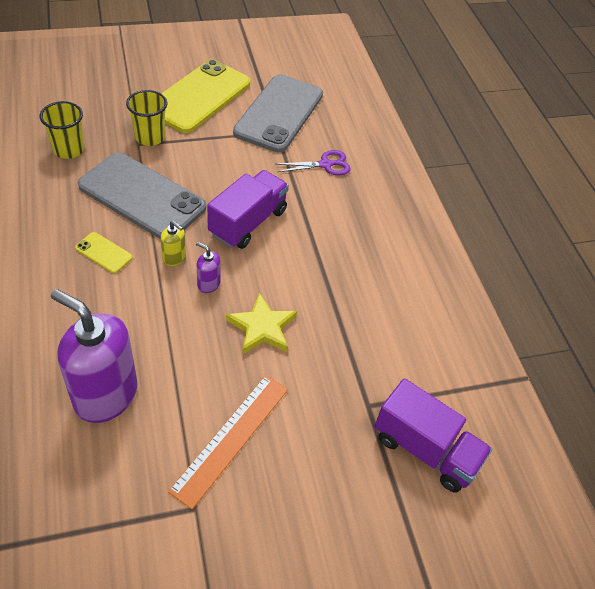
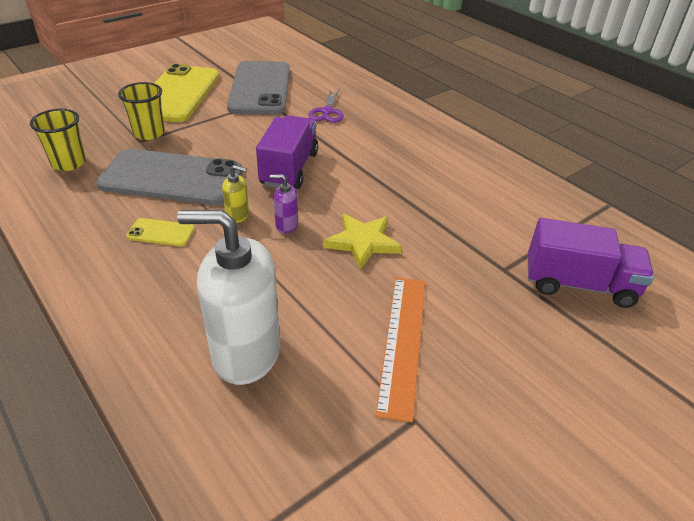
camera: 20 degrees left, 10 degrees down
(105, 395) = (245, 353): purple soap dispenser -> white soap dispenser
(325, 164) = (327, 112): purple scissors -> purple scissors turned 135 degrees clockwise

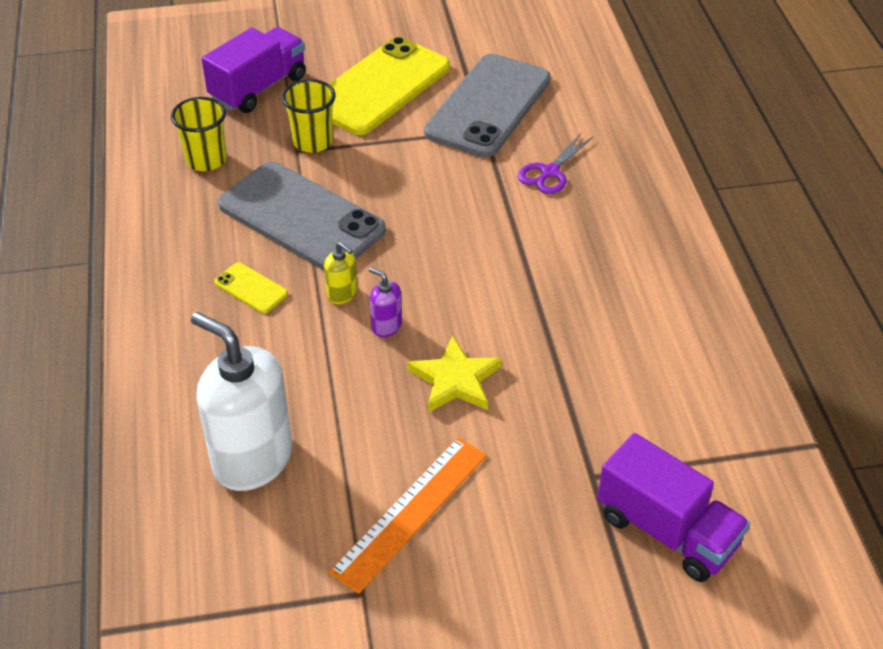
camera: 30 degrees right, 5 degrees up
(289, 169) = (441, 248): purple truck -> purple truck (258, 88)

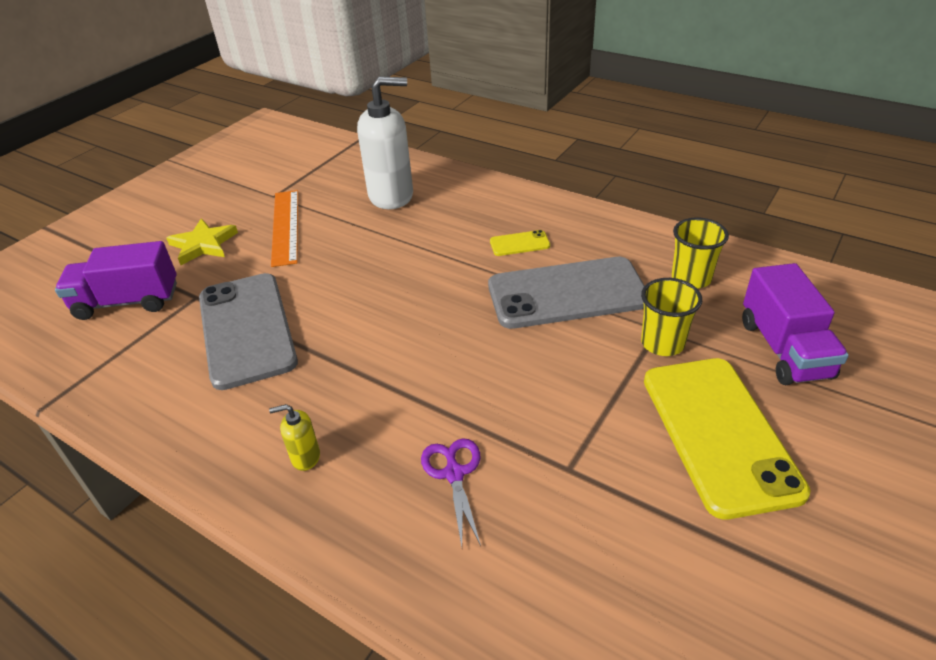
camera: 135 degrees right, 5 degrees down
(342, 294) = (465, 276): yellow soap dispenser -> yellow soap dispenser (305, 457)
(386, 326) = (413, 280): purple soap dispenser -> none
(455, 380) = (333, 284): yellow star -> yellow star (203, 244)
(488, 106) = (606, 500): grey phone -> grey phone (246, 329)

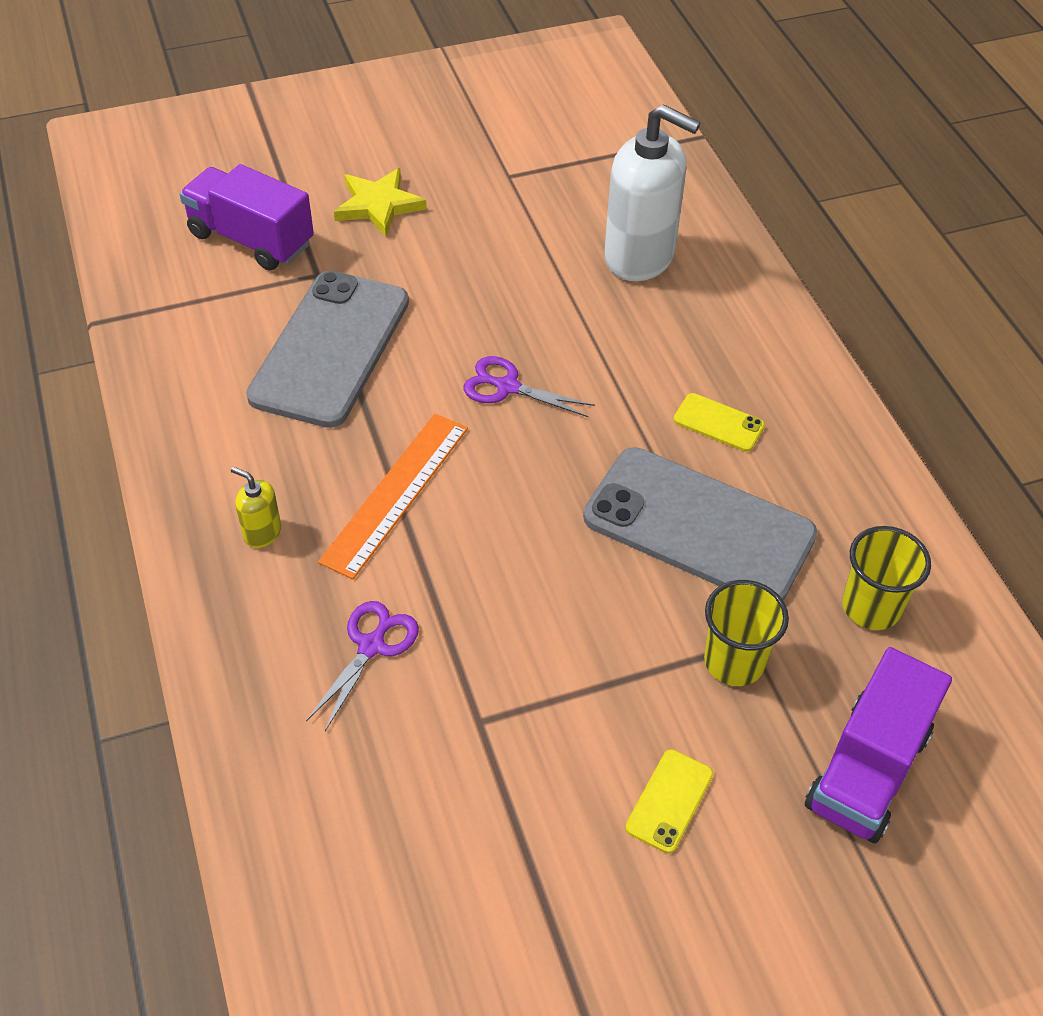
camera: 35 degrees right, 10 degrees up
(286, 226) = (482, 231): orange ruler -> orange ruler (396, 493)
(384, 289) = (507, 387): none -> purple scissors
(719, 433) = (669, 801): yellow phone -> yellow phone, size x0.42

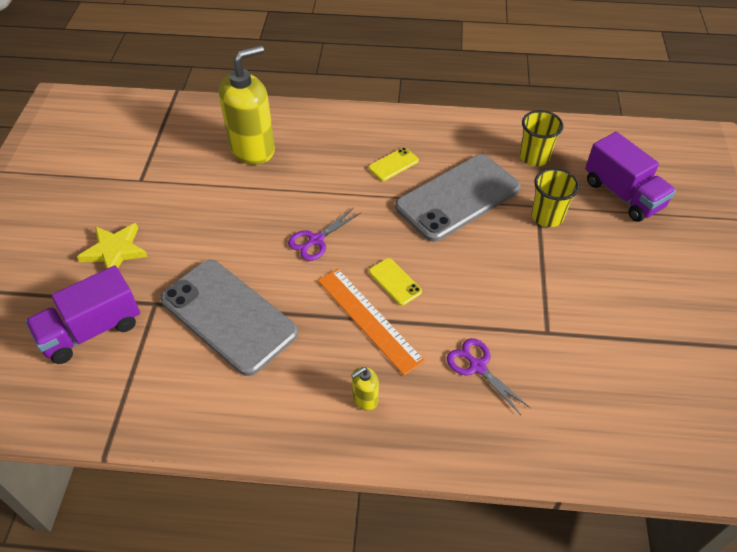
camera: 65 degrees left, 0 degrees up
(640, 257) = (252, 149): white soap dispenser -> yellow soap dispenser
(669, 801) = (619, 270): yellow phone -> yellow phone (395, 282)

